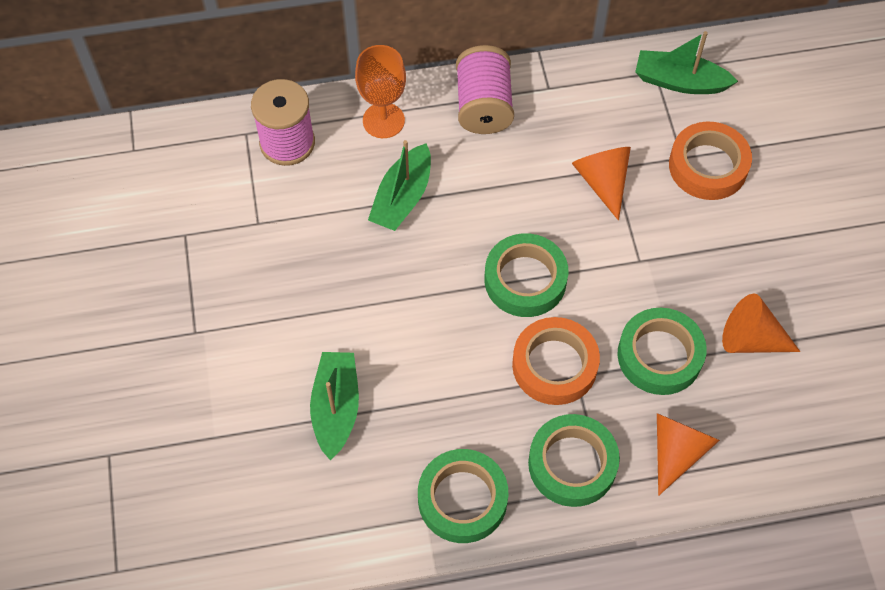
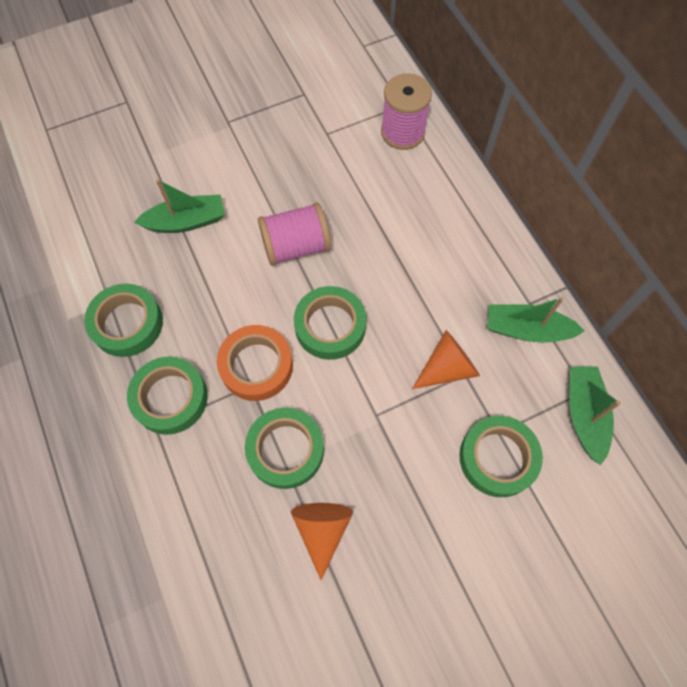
camera: 75 degrees right, 5 degrees up
(383, 120) = (447, 189): orange goblet -> none
(402, 197) = (379, 220): green boat -> green boat (527, 330)
(483, 106) = (490, 257): pink spool -> pink spool (296, 246)
(677, 451) = (197, 481): orange cone -> none
(708, 166) = (497, 458): orange tape -> green tape

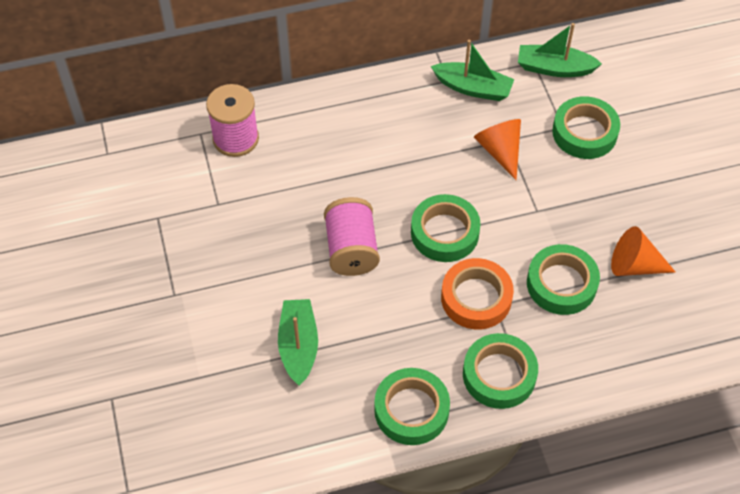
camera: 80 degrees left, 10 degrees down
(527, 330) = (473, 88): green boat -> green boat turned 90 degrees counterclockwise

